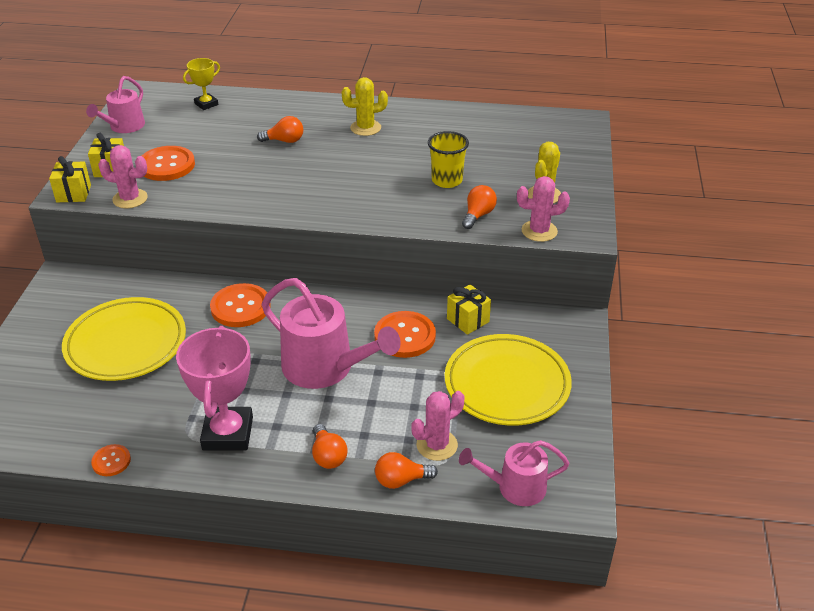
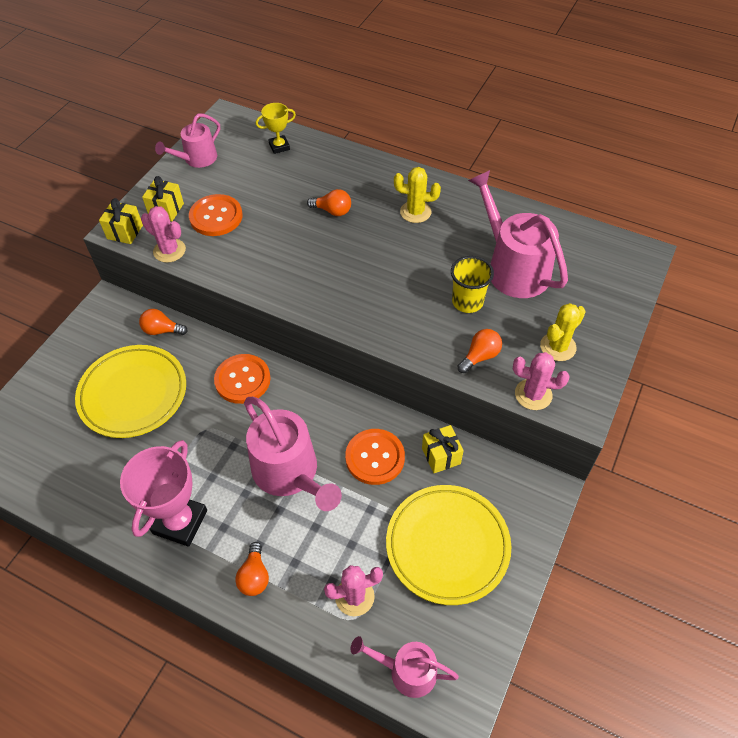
camera: 20 degrees right, 15 degrees up
(111, 461) = (77, 521): orange button -> none
(401, 480) = (307, 626): orange light bulb -> orange light bulb (162, 330)
(476, 150) = (513, 268): none -> pink watering can

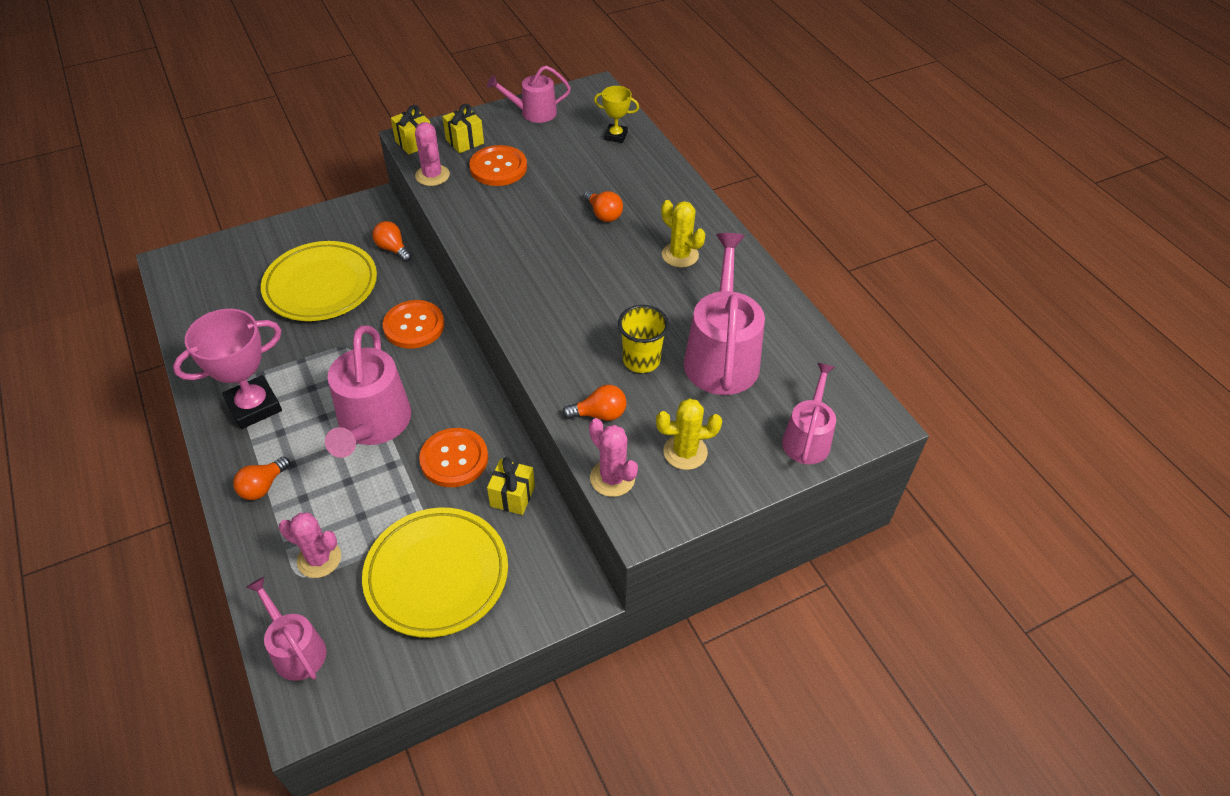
camera: 35 degrees right, 5 degrees down
(616, 291) = (807, 438): none -> pink watering can

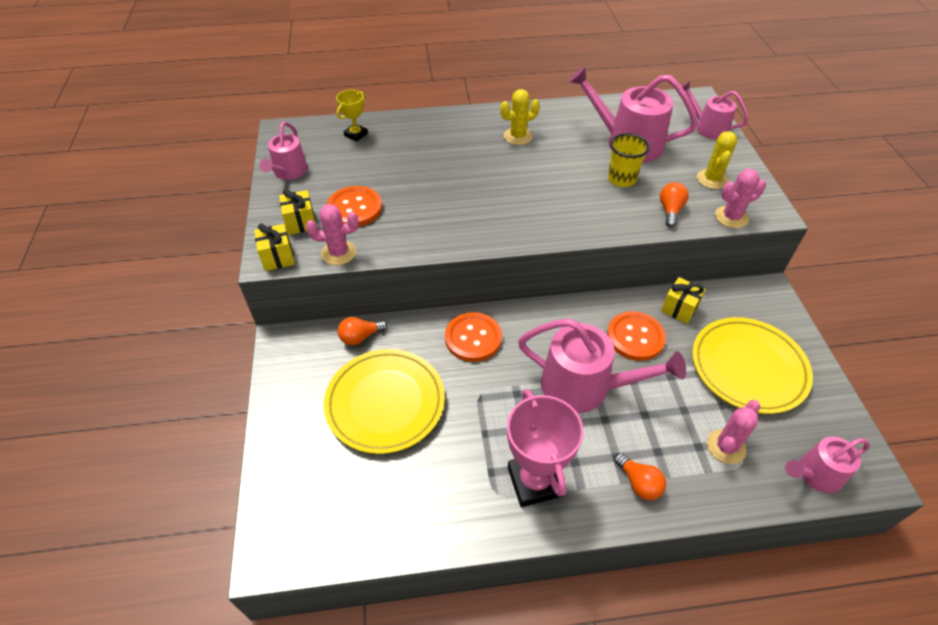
camera: 70 degrees left, 0 degrees up
(603, 214) = (452, 162): orange light bulb -> none

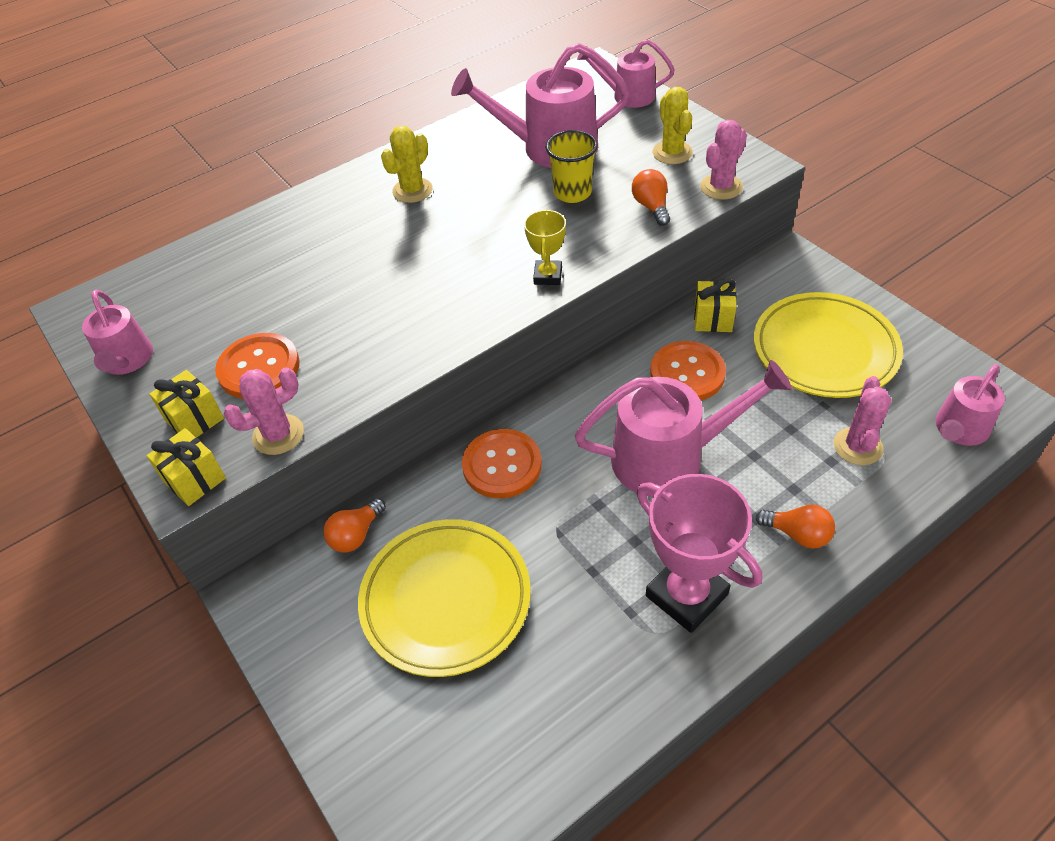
camera: 25 degrees left, 0 degrees up
(356, 134) = (191, 272): yellow trophy -> yellow trophy (548, 276)

